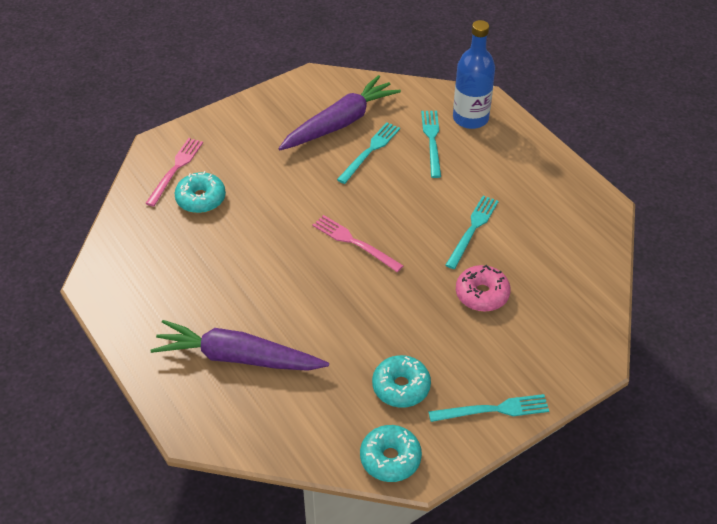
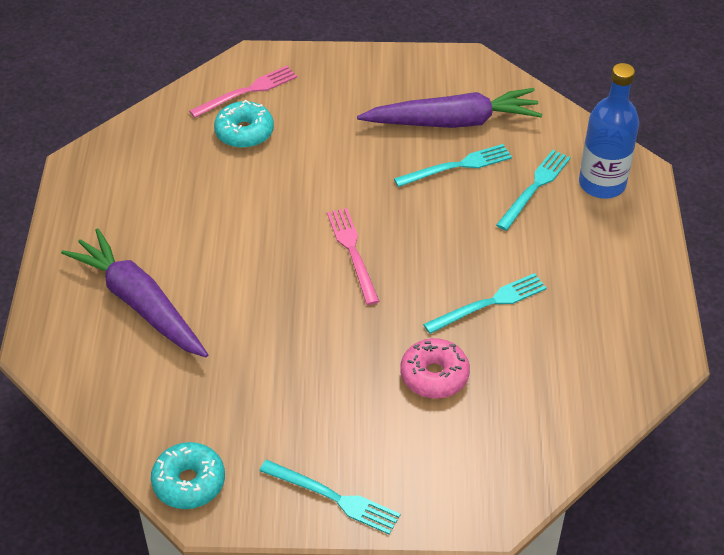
camera: 35 degrees right, 0 degrees up
(401, 387) = (264, 420): turquoise donut -> none

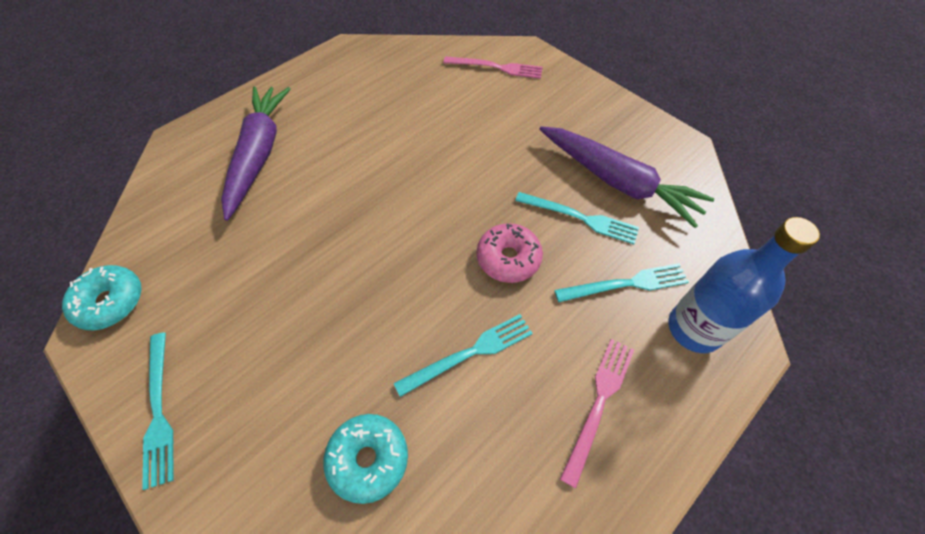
camera: 45 degrees right, 10 degrees up
(244, 132) = (461, 91): turquoise donut -> turquoise donut (368, 459)
(353, 253) = (423, 225): pink fork -> pink fork (598, 404)
(434, 375) = (352, 378): pink donut -> pink donut (508, 258)
(488, 304) = (468, 354): turquoise fork -> turquoise fork turned 45 degrees counterclockwise

